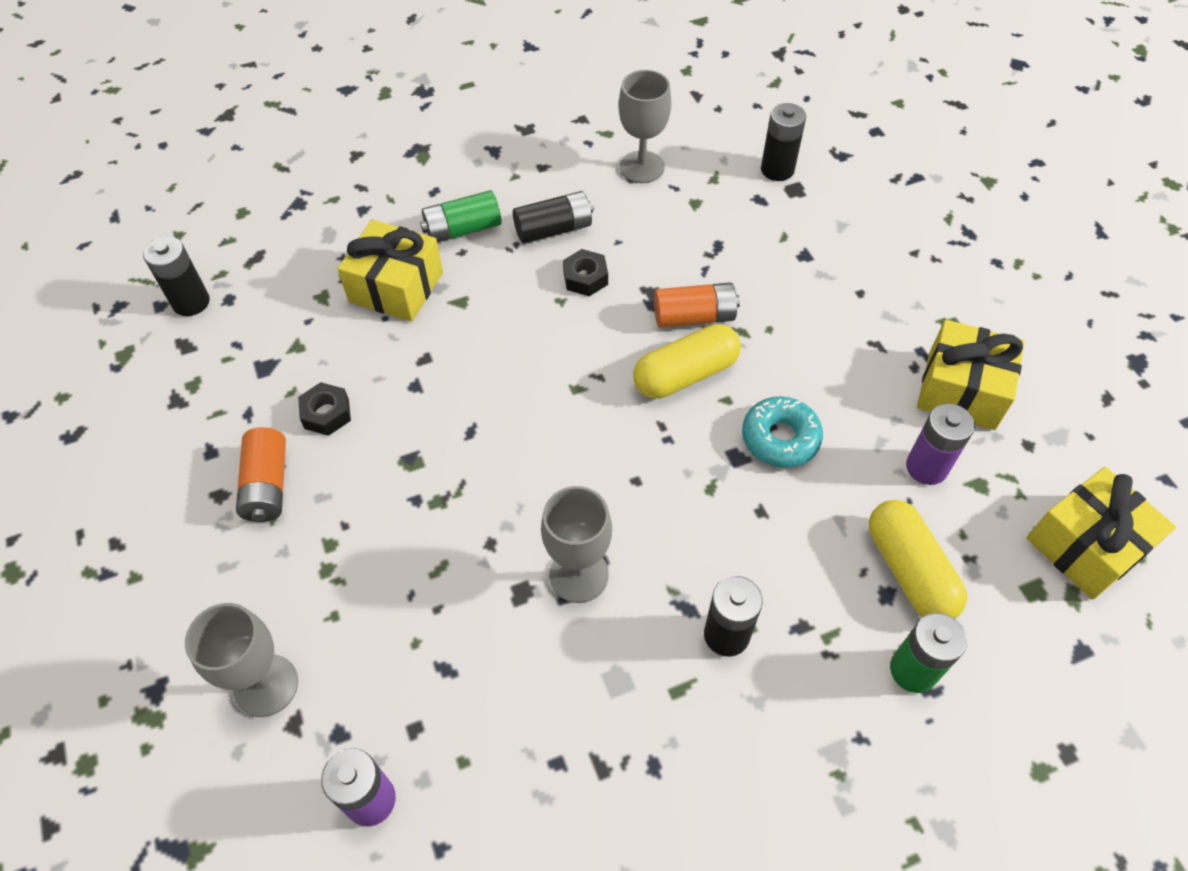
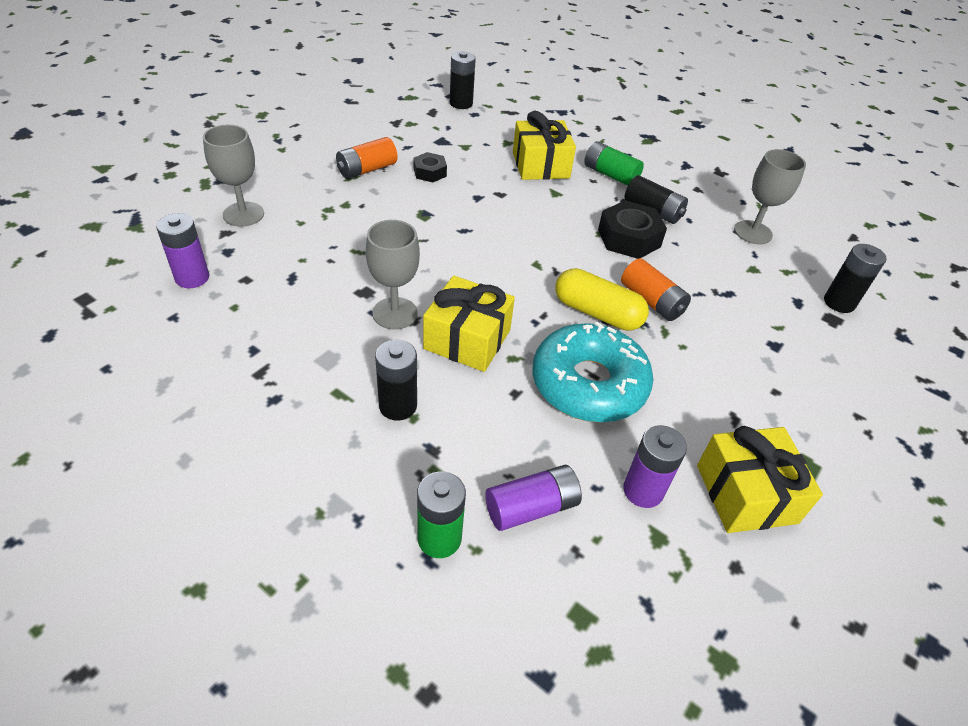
camera: 55 degrees right, 10 degrees down
(585, 278) = (629, 238): black nut -> black nut, size x1.70
(780, 438) = (588, 384): turquoise donut -> turquoise donut, size x1.69
(909, 571) = (531, 507): yellow capsule -> purple battery
(1086, 546) = (663, 651): yellow gift -> yellow gift (467, 339)

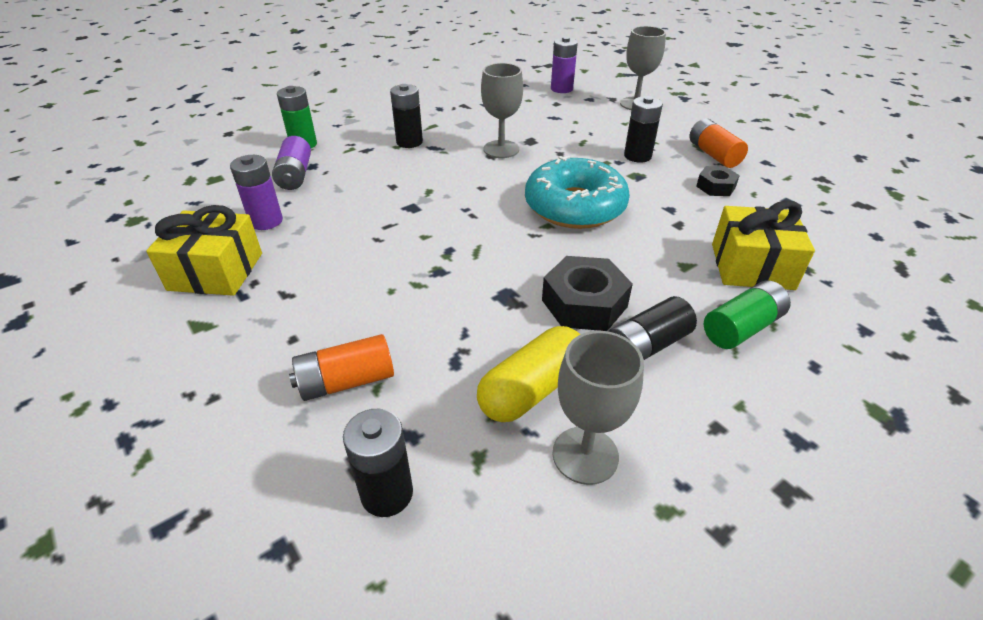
camera: 110 degrees right, 5 degrees down
(461, 103) = (901, 229): black battery -> black battery (637, 156)
(467, 339) = (459, 174): yellow gift -> none
(588, 384) = (379, 220): turquoise donut -> turquoise donut (575, 206)
(597, 313) = (462, 246): yellow capsule -> yellow capsule (532, 389)
(651, 301) = (465, 288): orange battery -> orange battery (346, 381)

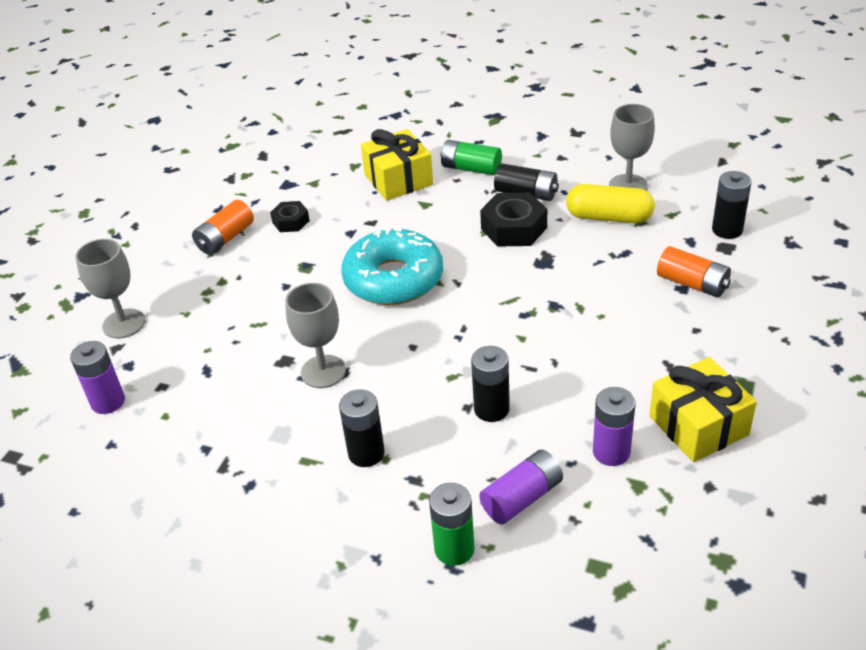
camera: 120 degrees left, 0 degrees up
(637, 156) = (264, 279): black battery -> black battery (491, 409)

